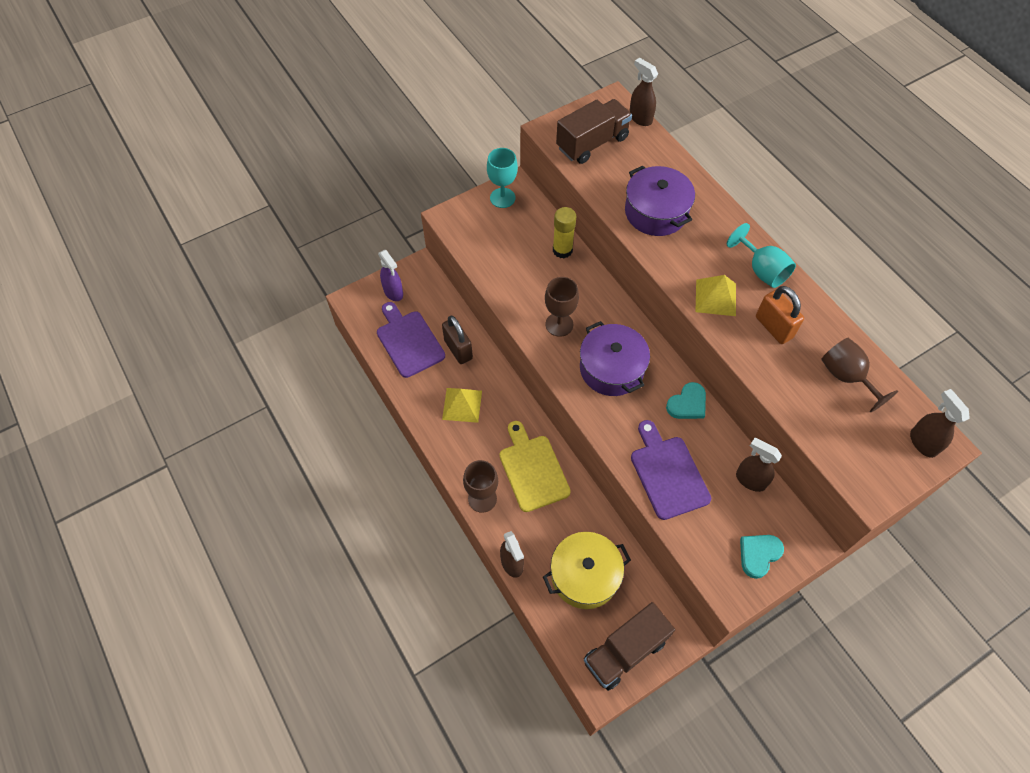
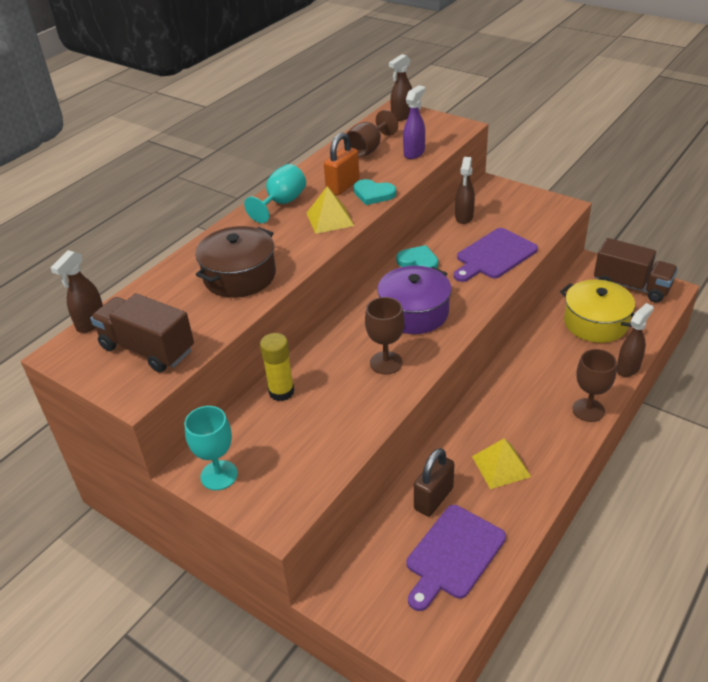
camera: 110 degrees left, 20 degrees down
(393, 292) = (388, 609): purple spray bottle -> purple spray bottle (414, 153)
(532, 469) = (529, 385): yellow cutting board -> none
(656, 212) = (239, 276): purple pot -> brown pot
(758, 554) = (522, 202): turquoise heart -> turquoise heart (373, 194)

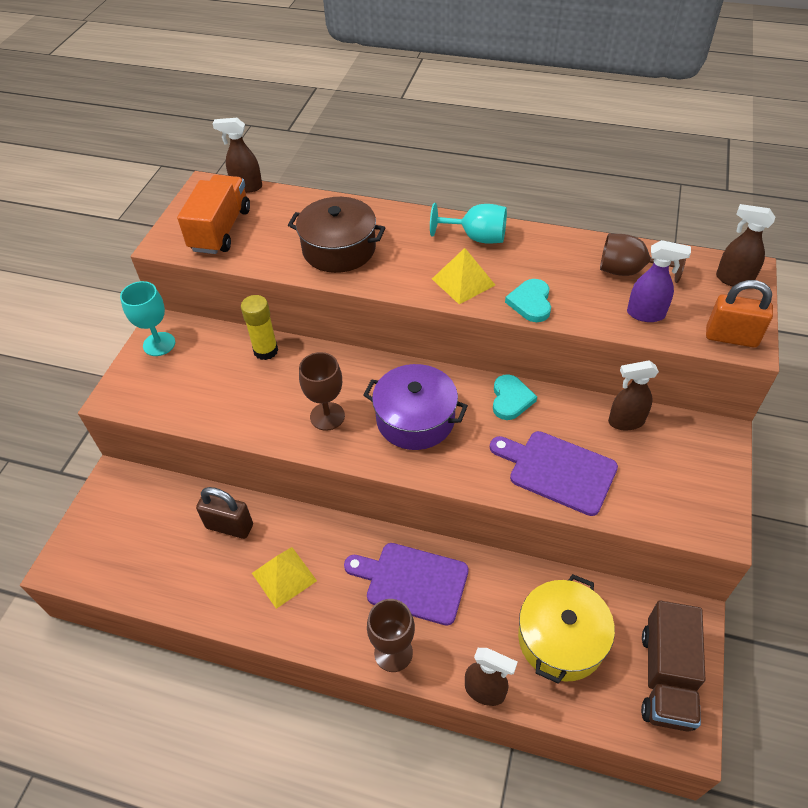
camera: 70 degrees right, 10 degrees up
(147, 349) = (220, 230): brown truck -> orange truck
(343, 186) = (534, 273): orange padlock -> orange padlock (731, 337)
(453, 555) = (166, 558): purple cutting board -> purple cutting board (412, 581)

